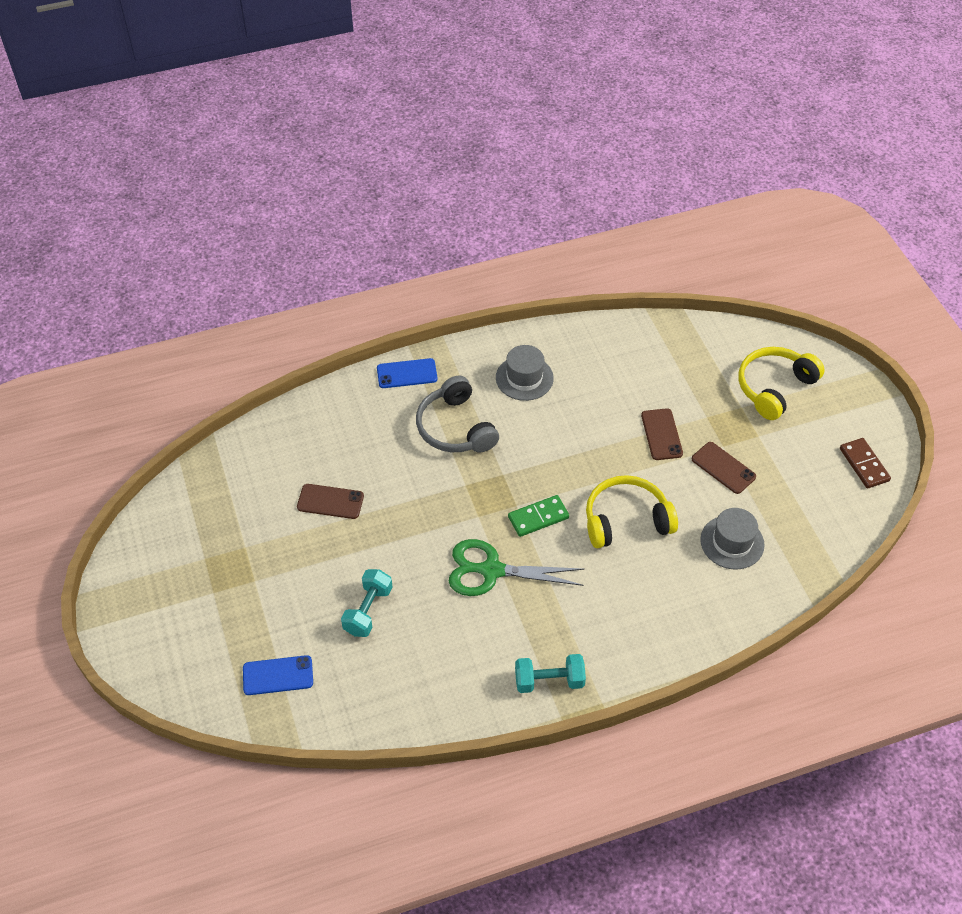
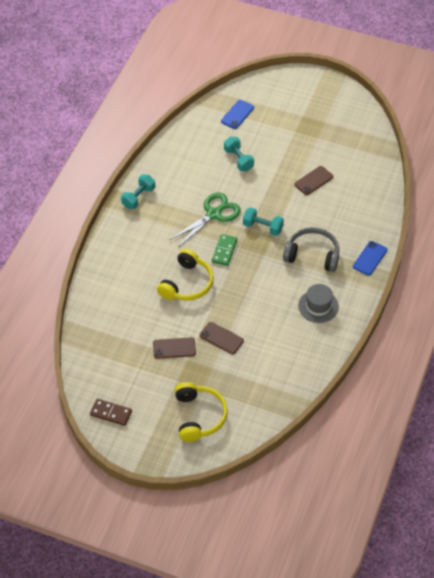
camera: 130 degrees right, 0 degrees up
(461, 504) = (262, 227): none -> turquoise dumbbell
(732, 542) = (130, 316): grey hat -> none

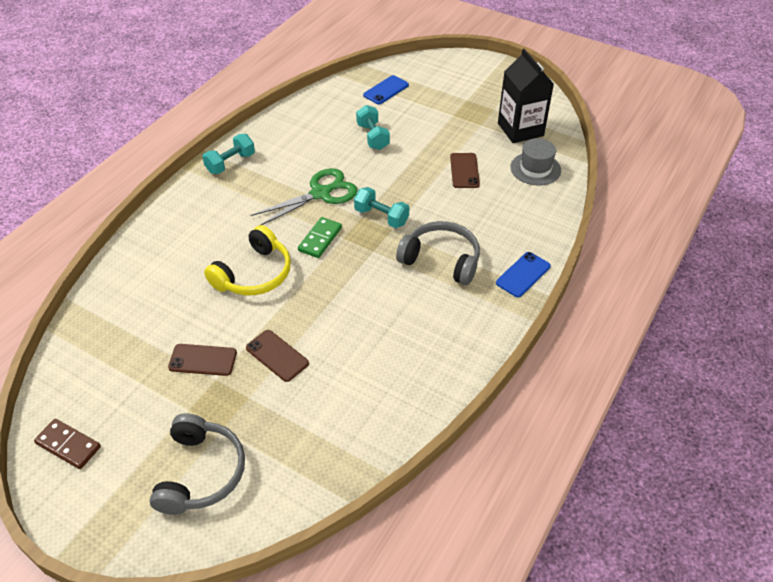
camera: 10 degrees right, 5 degrees down
(199, 416) = (201, 472): yellow headphones -> grey headphones
(313, 181) = (464, 171): brown phone -> brown phone turned 60 degrees counterclockwise
(318, 306) = (433, 330): grey hat -> grey hat (535, 169)
(348, 138) = (520, 129): none -> black carton

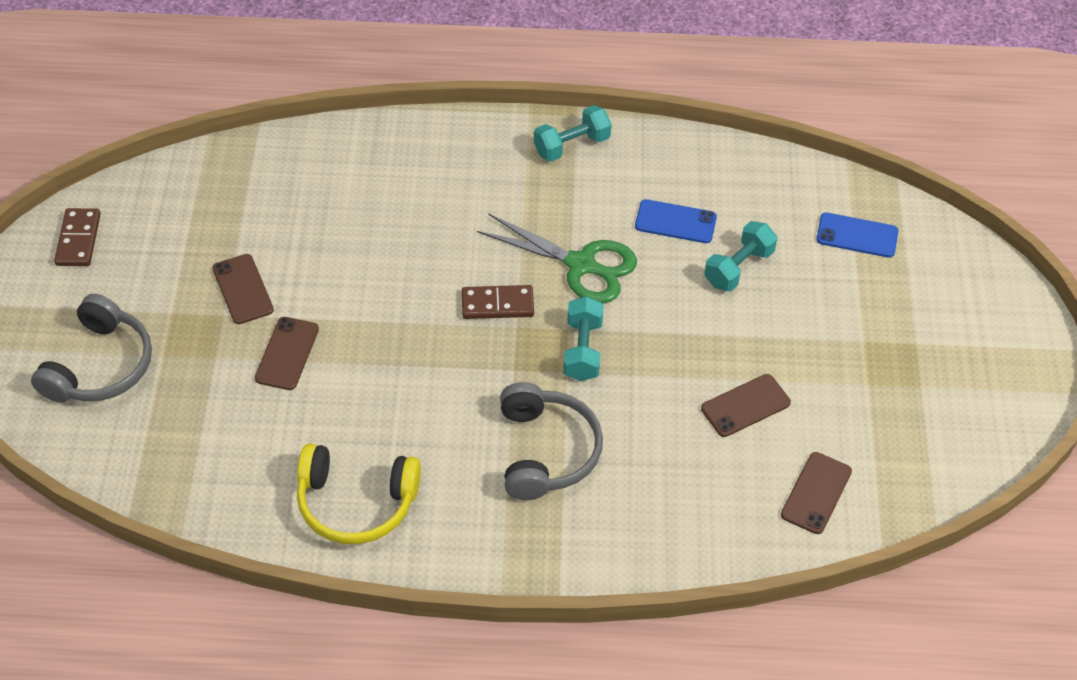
camera: 60 degrees right, 5 degrees up
(201, 472) = (100, 366): grey headphones -> grey headphones turned 45 degrees counterclockwise
(230, 163) = (571, 145): turquoise dumbbell -> turquoise dumbbell turned 45 degrees counterclockwise
(254, 274) = (397, 269): yellow headphones -> yellow headphones (356, 503)
(320, 239) = (497, 304): green domino -> brown domino
(520, 129) = (896, 440): black carton -> none
(523, 274) = (579, 557): blue phone -> blue phone (675, 222)
(535, 169) = (816, 493): grey hat -> brown phone

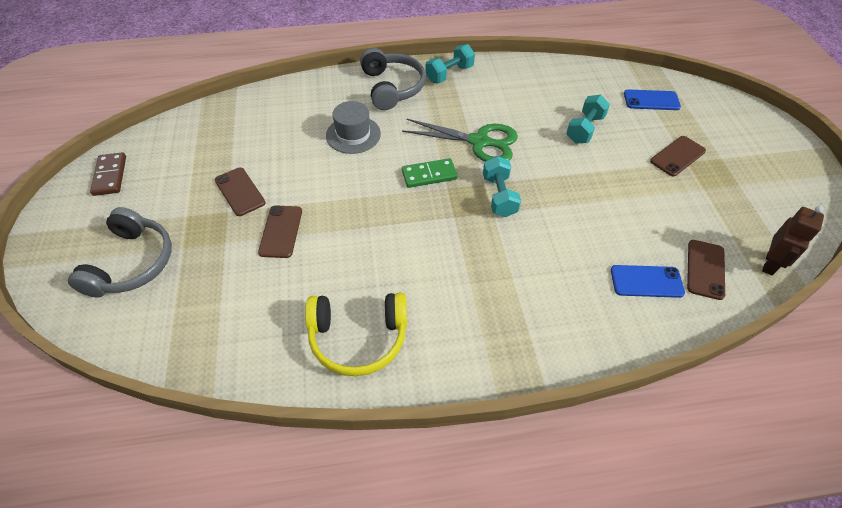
camera: 10 degrees left, 0 degrees up
(408, 226) = (353, 135): none -> grey hat
(497, 304) = (429, 175): brown domino -> green domino
(546, 451) = (496, 272): grey headphones -> grey headphones (392, 87)
(675, 222) = (532, 108): blue phone -> blue phone (646, 281)
(745, 406) = (627, 216): brown phone -> brown phone (677, 156)
(905, 500) = (770, 264): none -> brown robot

